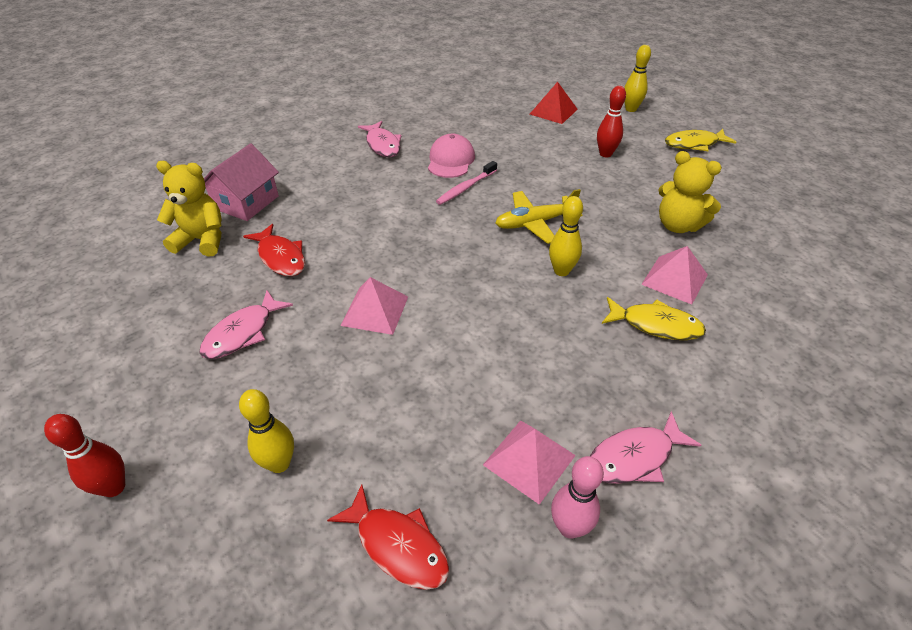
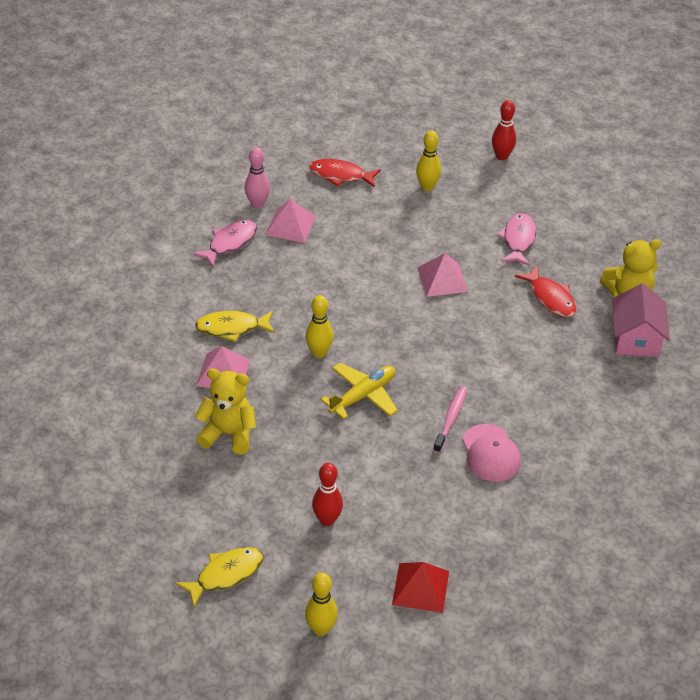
camera: 155 degrees right, 0 degrees up
(280, 257) = (550, 298): red fish -> red fish turned 150 degrees counterclockwise
(382, 145) = (580, 454): pink fish -> none

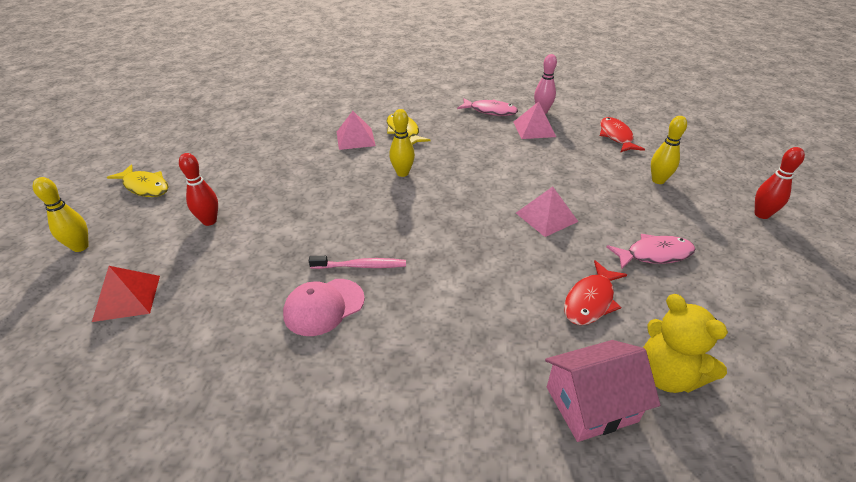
camera: 70 degrees right, 5 degrees down
(228, 434) = (293, 155): yellow teddy bear -> none
(363, 395) = (365, 206): yellow plane -> none

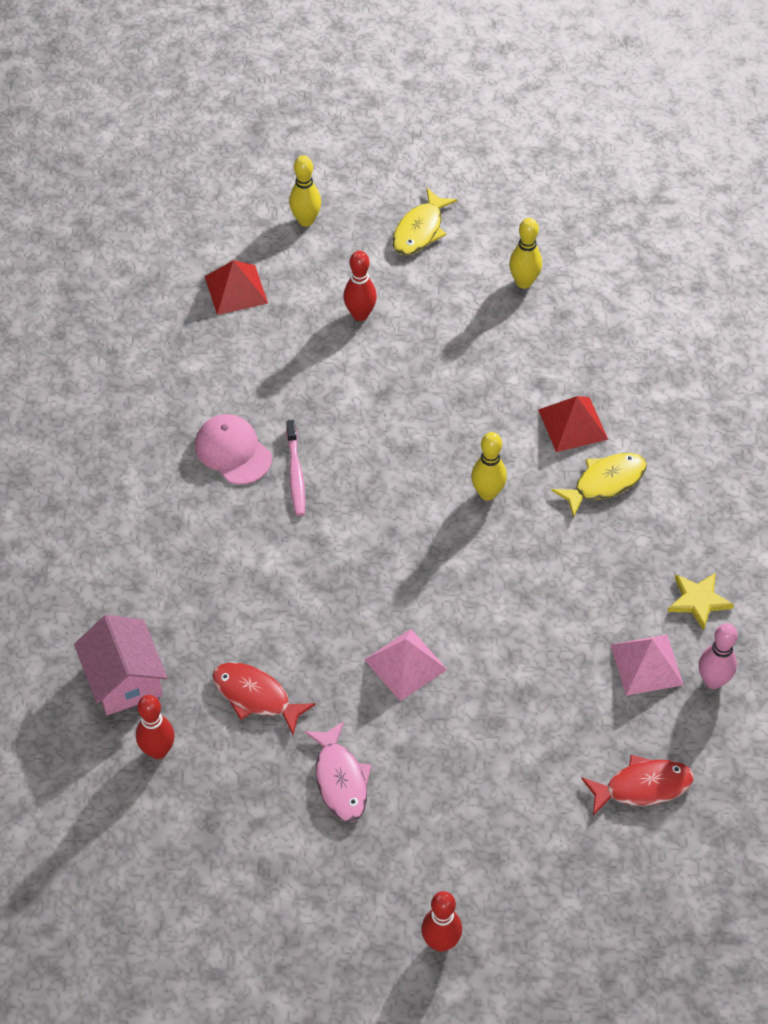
camera: 85 degrees right, 15 degrees up
(355, 138) = (572, 424): pink pyramid -> red pyramid
(490, 111) = (698, 601): pink fish -> yellow star
(658, 180) = (513, 822): yellow bowling pin -> yellow bowling pin (524, 282)
(667, 375) = (158, 750): yellow teddy bear -> red bowling pin

